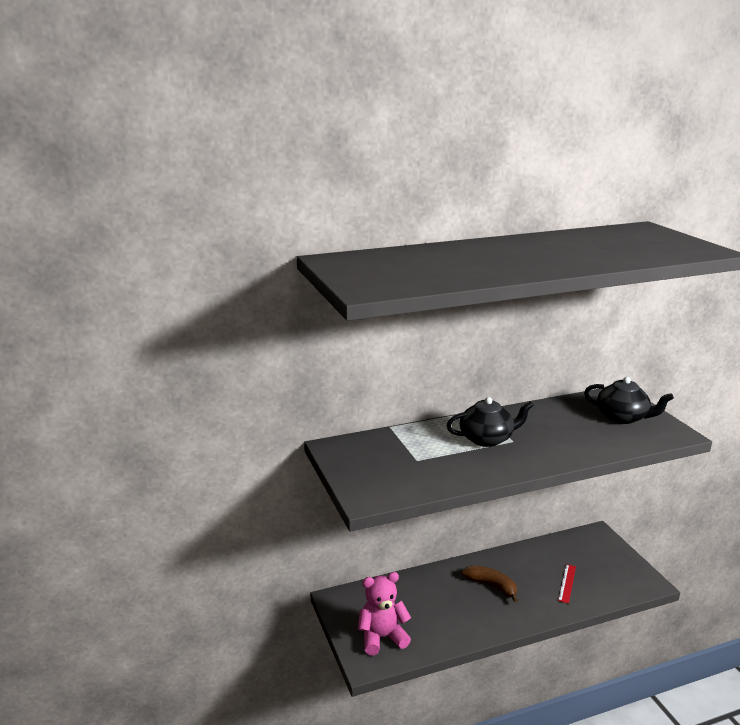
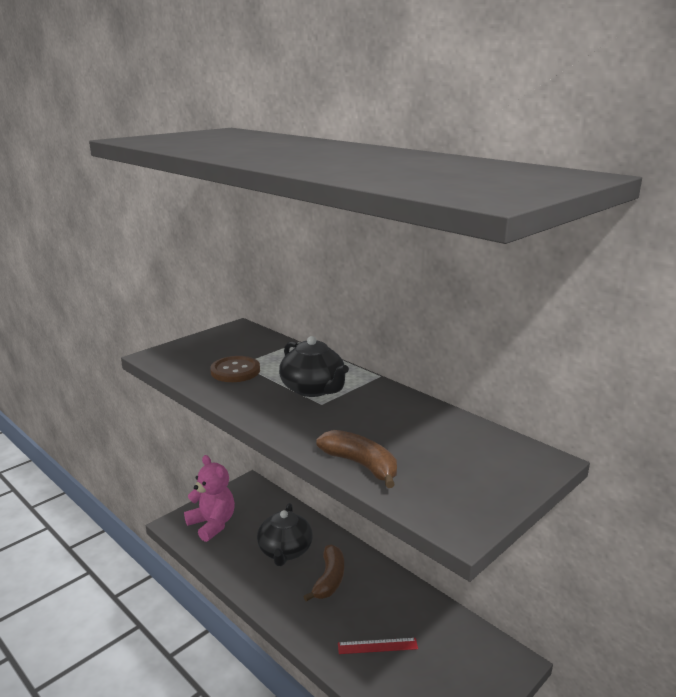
camera: 65 degrees right, 0 degrees up
(431, 464) = (235, 371): none -> brown button
(606, 446) = (361, 465): none -> brown banana
(622, 417) = (464, 470): black teapot -> black teapot (285, 551)

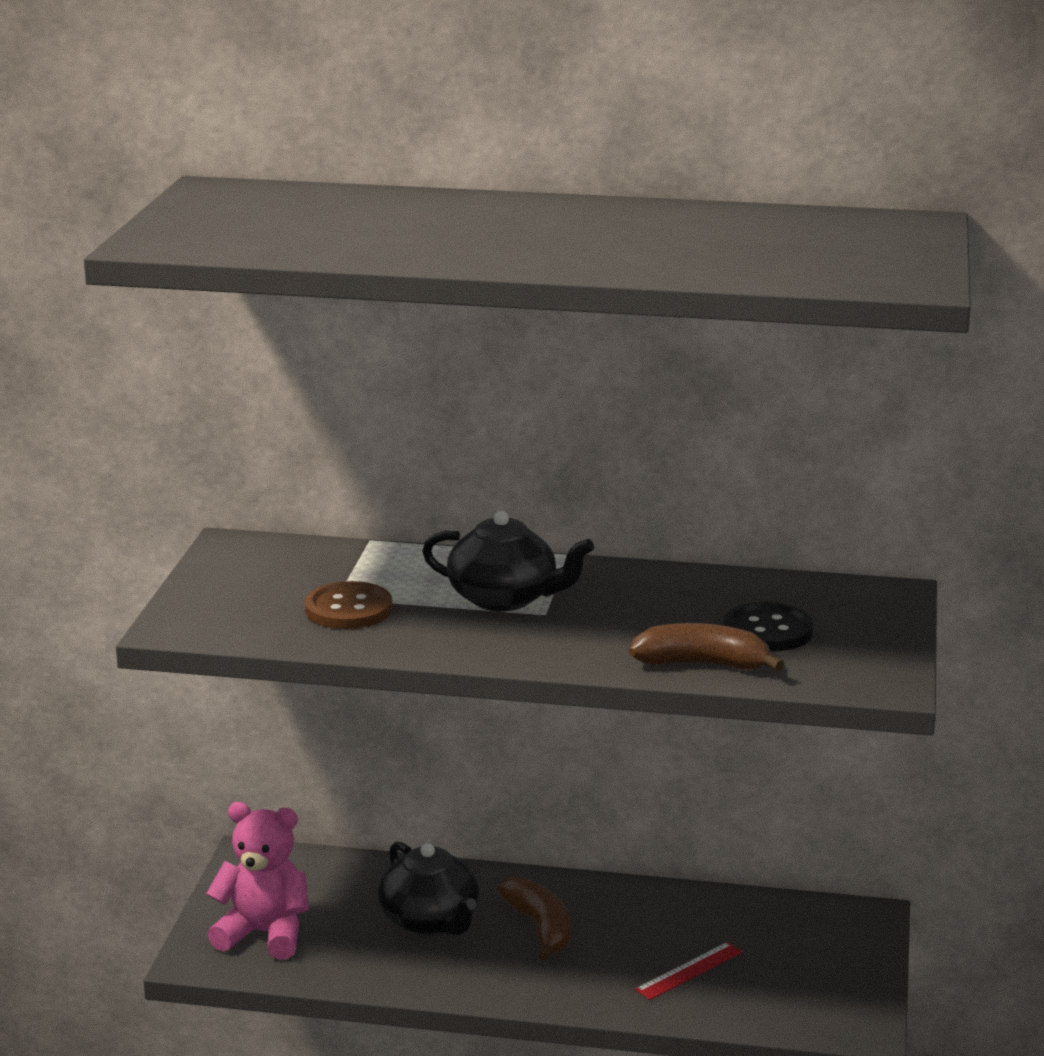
camera: 35 degrees left, 0 degrees up
(430, 458) = (768, 631): none -> black button

